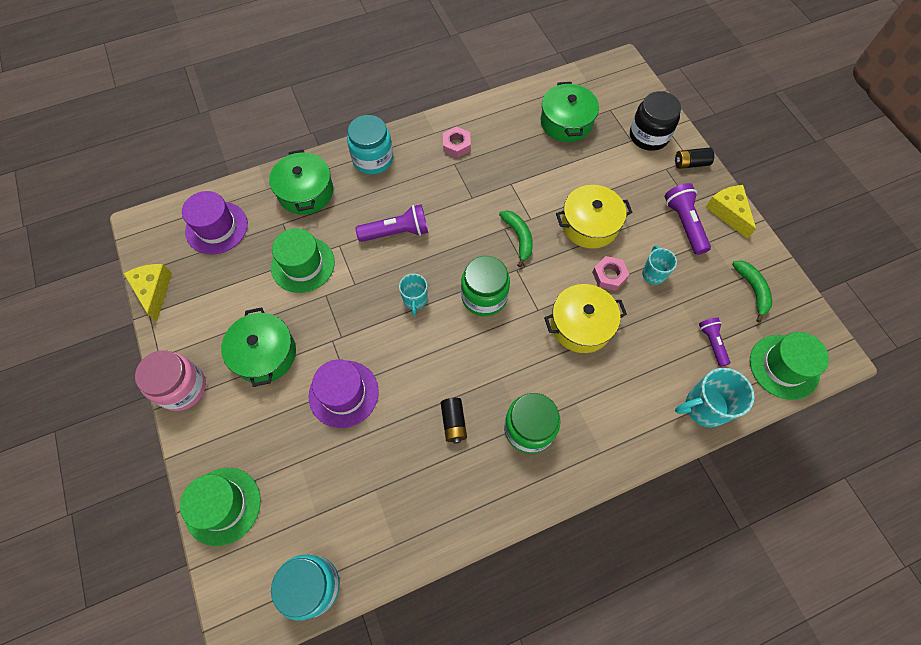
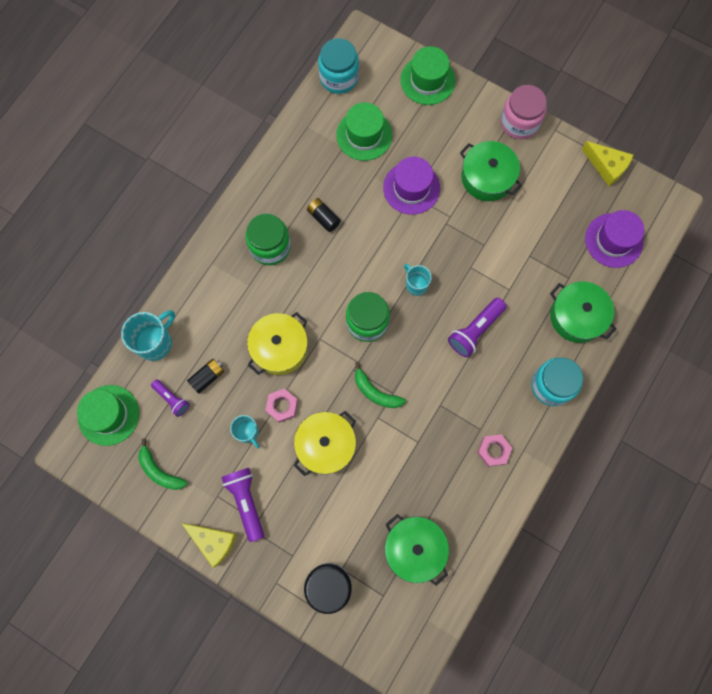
camera: 145 degrees right, 10 degrees up
(303, 264) = (522, 256): green hat -> green hat (364, 135)
(684, 224) = (246, 502): purple flashlight -> purple flashlight turned 150 degrees counterclockwise
(690, 163) = (273, 578): black battery -> black battery (207, 377)

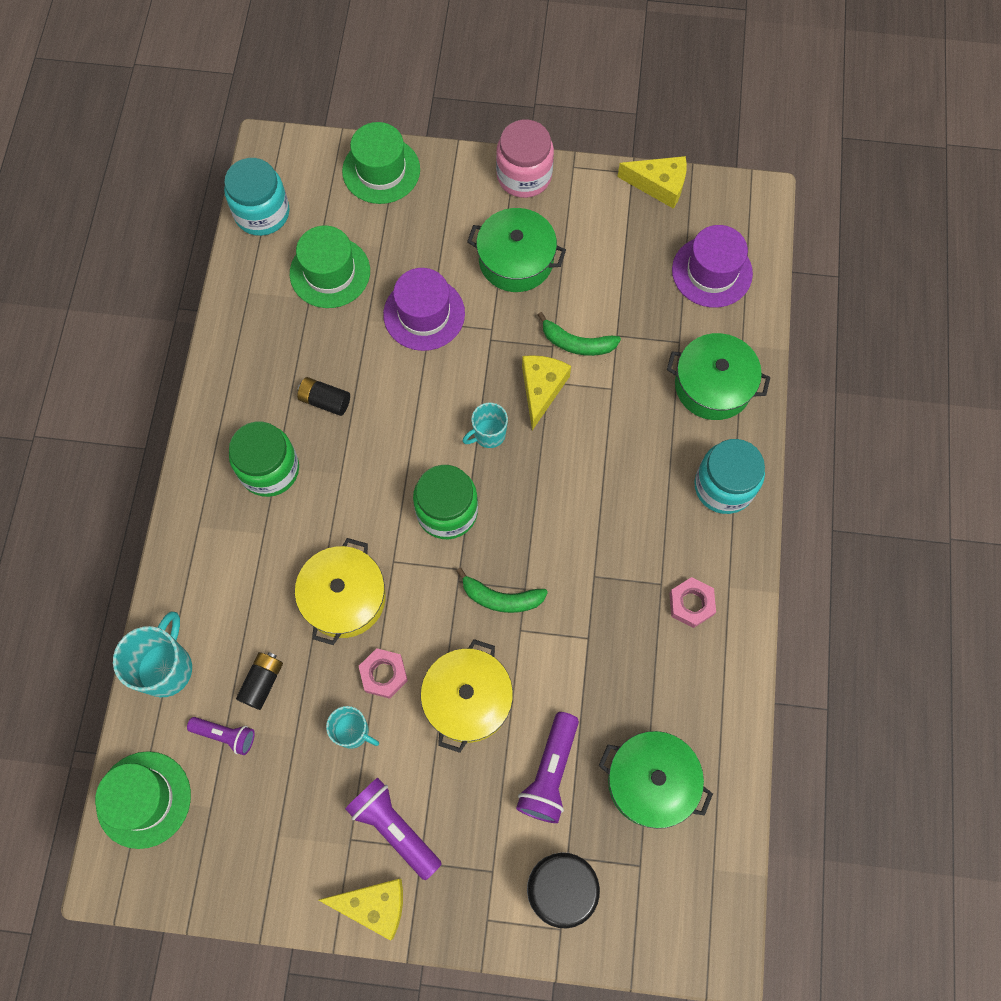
camera: 25 degrees left, 5 degrees down
(160, 471) = (253, 843): green banana -> green banana (577, 343)
(416, 284) = (488, 434): turquoise mug -> turquoise mug turned 60 degrees counterclockwise
(463, 270) = (541, 389): none -> yellow cheese
(475, 330) = (593, 460): purple flashlight -> purple flashlight (550, 772)

